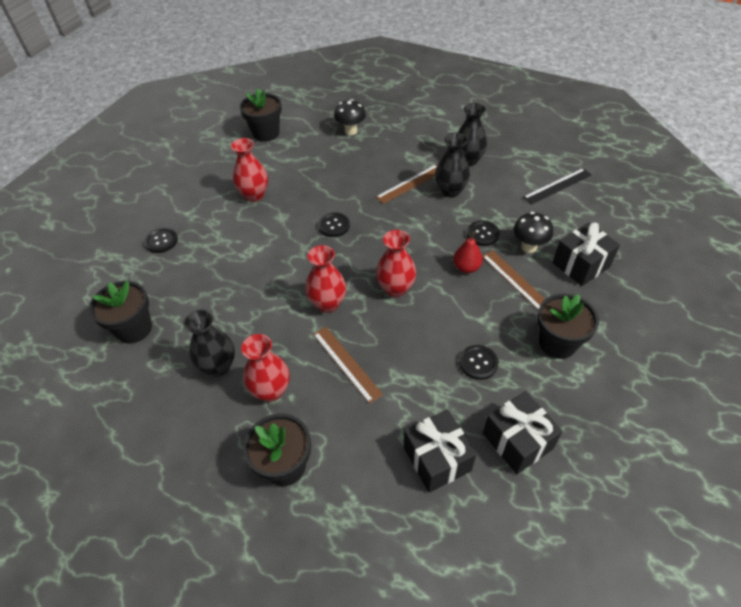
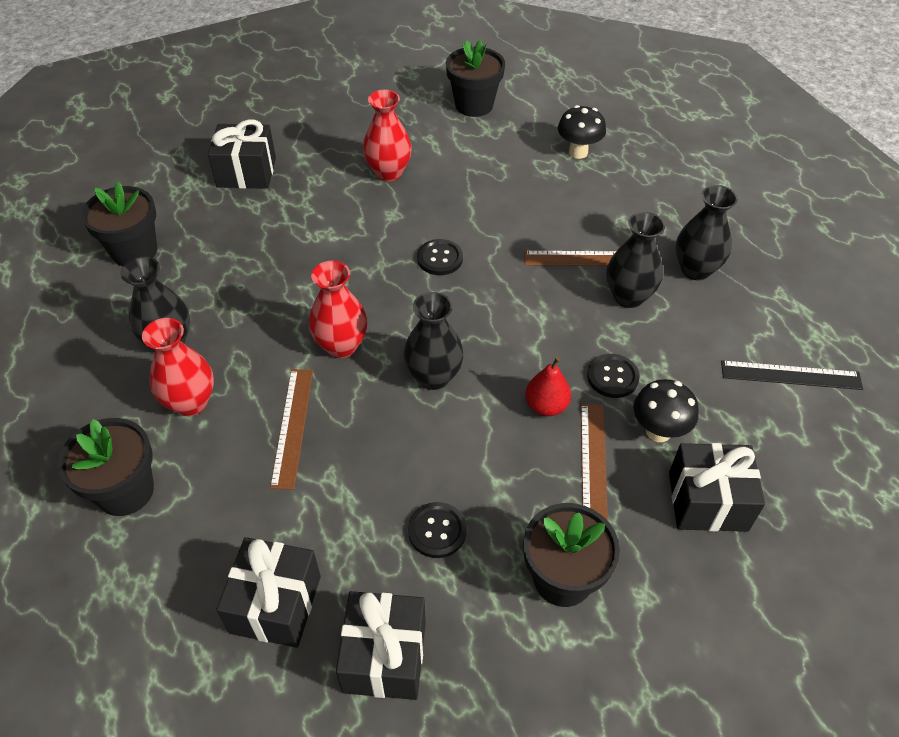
camera: 35 degrees right, 0 degrees up
(161, 241) = (246, 172): black button -> black gift
(396, 288) = (434, 377): red vase -> black vase

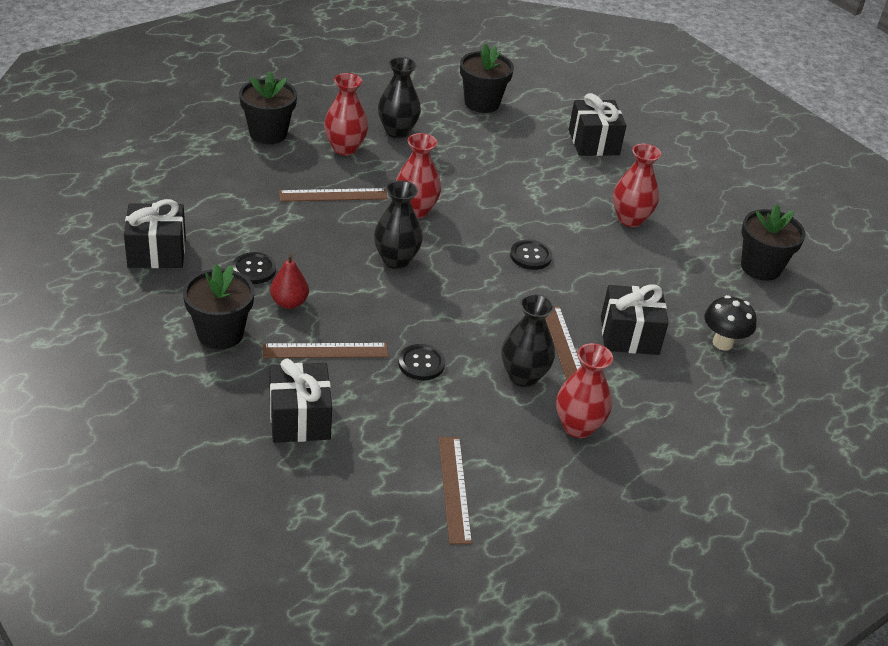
camera: 75 degrees right, 10 degrees down
(276, 604) = (191, 203): black gift -> black gift (629, 335)
(546, 406) = (380, 323): red pear -> red pear (289, 302)
(658, 431) = (367, 391): black mushroom -> none
(695, 269) = (578, 426): black vase -> red vase
(790, 375) = (454, 489): black ruler -> brown ruler

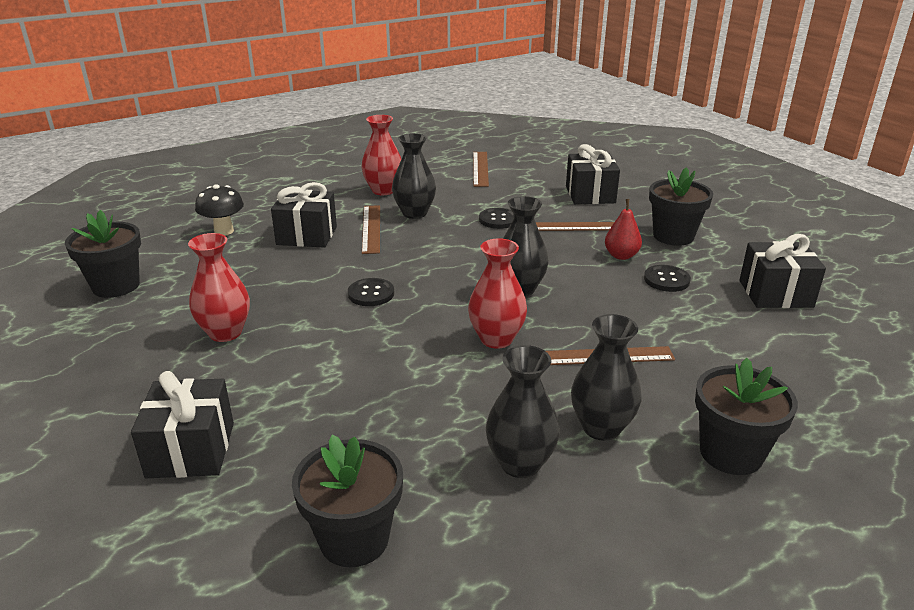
camera: 170 degrees left, 10 degrees down
(345, 148) = (601, 428): red vase -> black vase

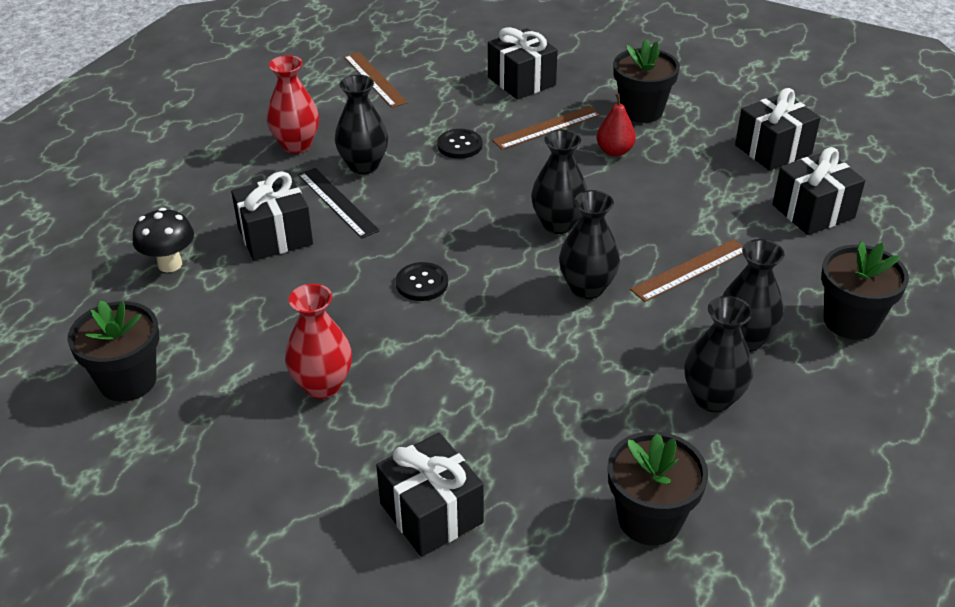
camera: 30 degrees left, 10 degrees up
(371, 228) = (337, 202): brown ruler -> black ruler
(496, 339) = (587, 288): red vase -> black vase
(666, 280) = (675, 166): black button -> none
(773, 351) = (813, 211): none -> black gift

